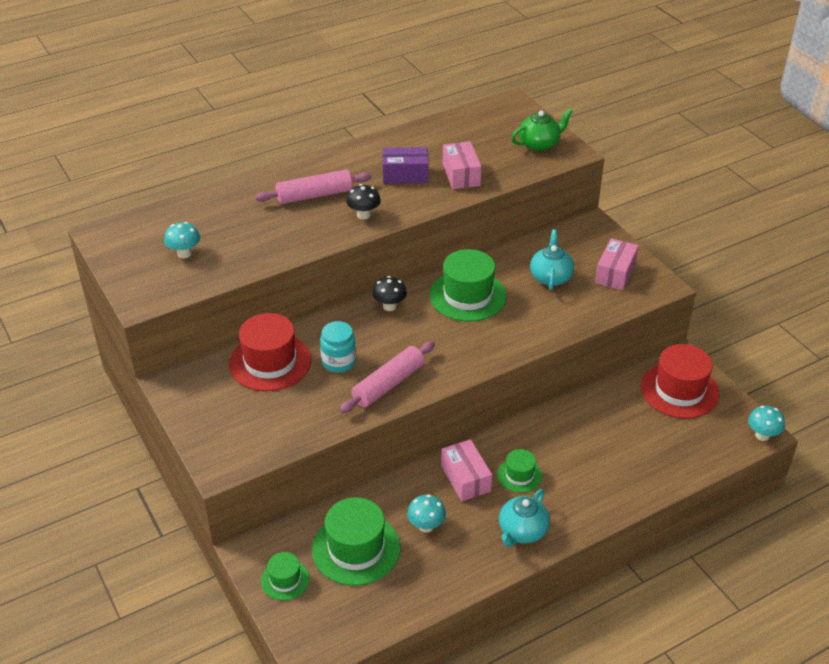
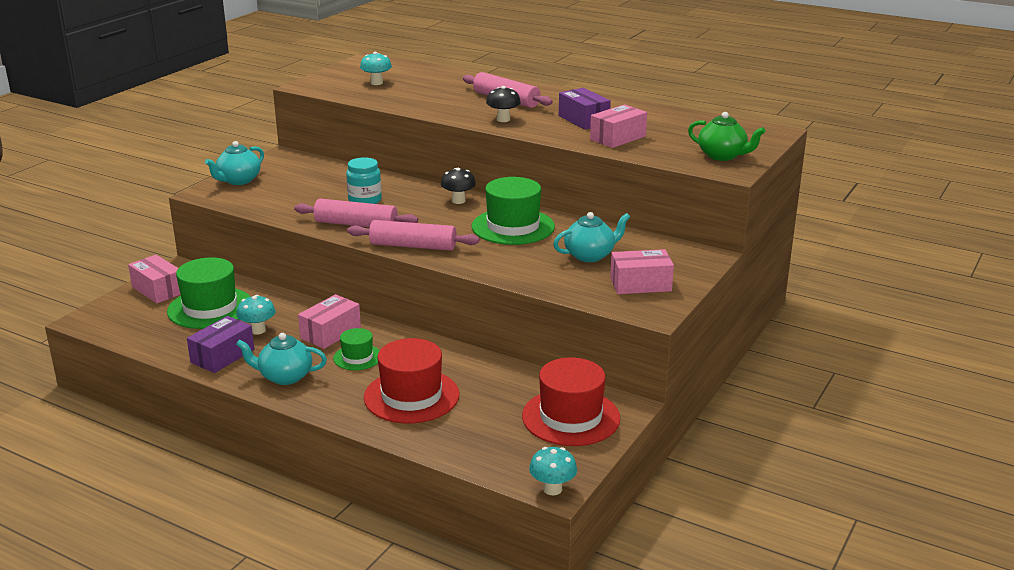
camera: 60 degrees right, 15 degrees down
(209, 434) = (238, 180): none -> turquoise teapot
(270, 362) = (339, 178): red hat -> red hat (411, 396)
(285, 580) = (158, 290): green hat -> pink box
(457, 564) = (222, 356): none -> purple box
(461, 364) = (413, 246): none -> pink rolling pin

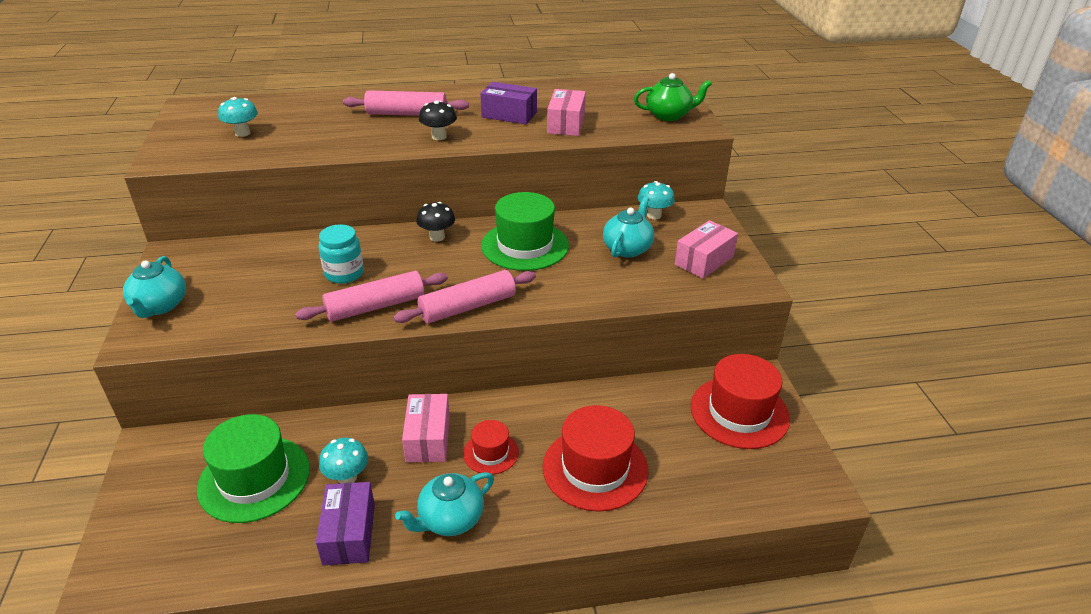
camera: 40 degrees left, 10 degrees up
(158, 290) = (155, 488): pink box -> none
(357, 357) = (491, 453): green hat -> red hat
(552, 489) = (823, 495): turquoise mushroom -> turquoise mushroom (654, 215)

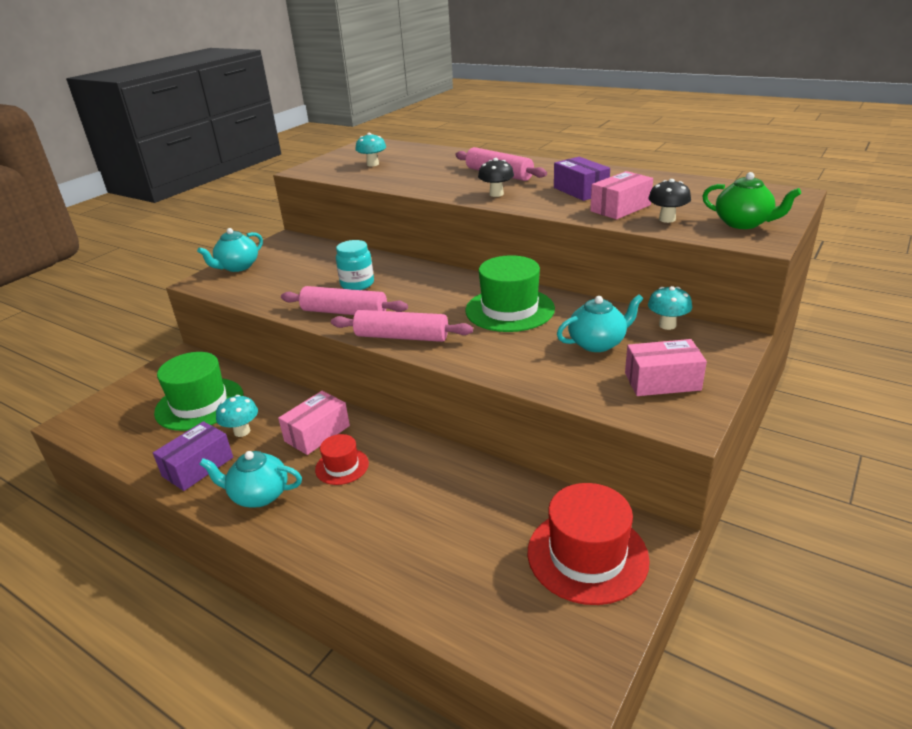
camera: 45 degrees right, 5 degrees down
(437, 237) = (452, 281): black mushroom -> black mushroom (667, 219)
(595, 468) = (397, 523): red hat -> none

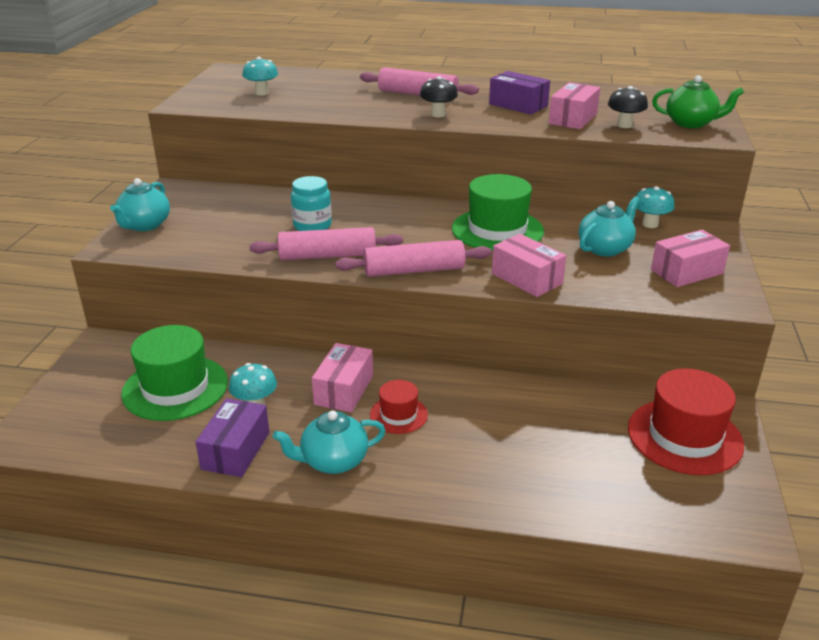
camera: 25 degrees left, 0 degrees up
(494, 361) = (527, 278): none -> pink box

